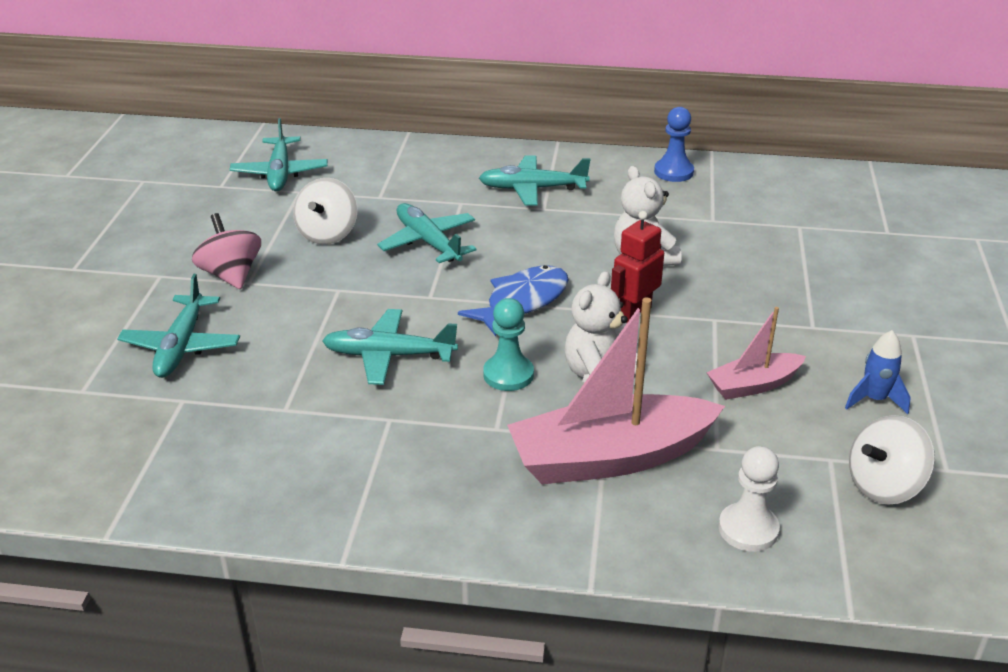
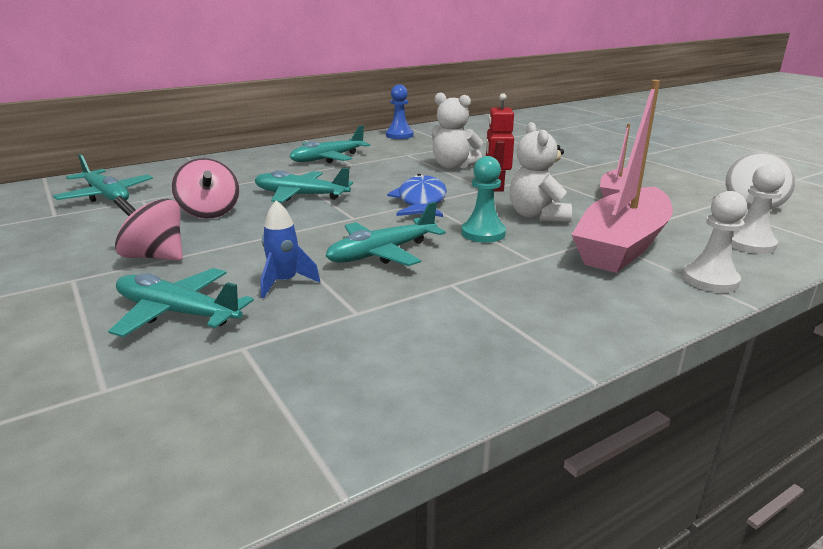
camera: 40 degrees left, 10 degrees down
(182, 346) = (177, 313): turquoise plane -> turquoise plane turned 150 degrees clockwise
(328, 234) = (209, 212): white spinning top -> pink spinning top
(610, 541) = (710, 280): none -> white pawn
(874, 400) = (675, 179): blue rocket -> blue rocket (285, 282)

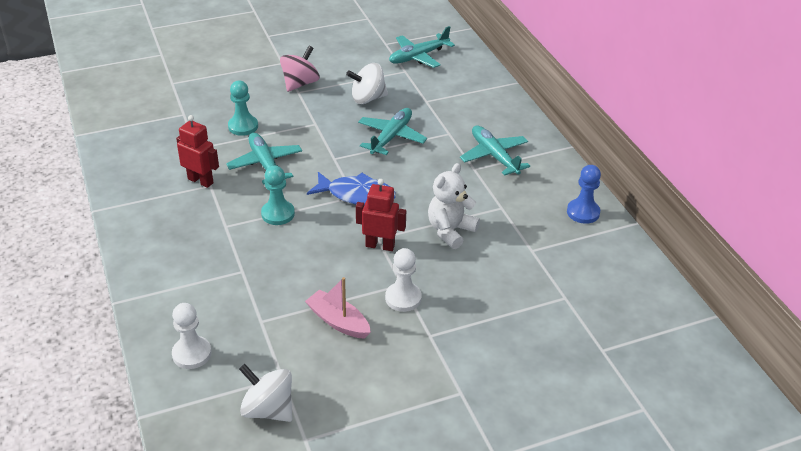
camera: 100 degrees right, 15 degrees up
(177, 313) = (226, 95): turquoise plane -> none
(209, 212) = (368, 98): pink spinning top -> white spinning top
(285, 282) = (243, 126): blue rocket -> turquoise pawn
(445, 292) = (200, 181): none -> red robot
(537, 216) = (300, 251): white teddy bear -> none
(622, 245) = (225, 278): pink boat -> none
(710, 280) = (153, 299): white pawn -> white pawn (403, 298)

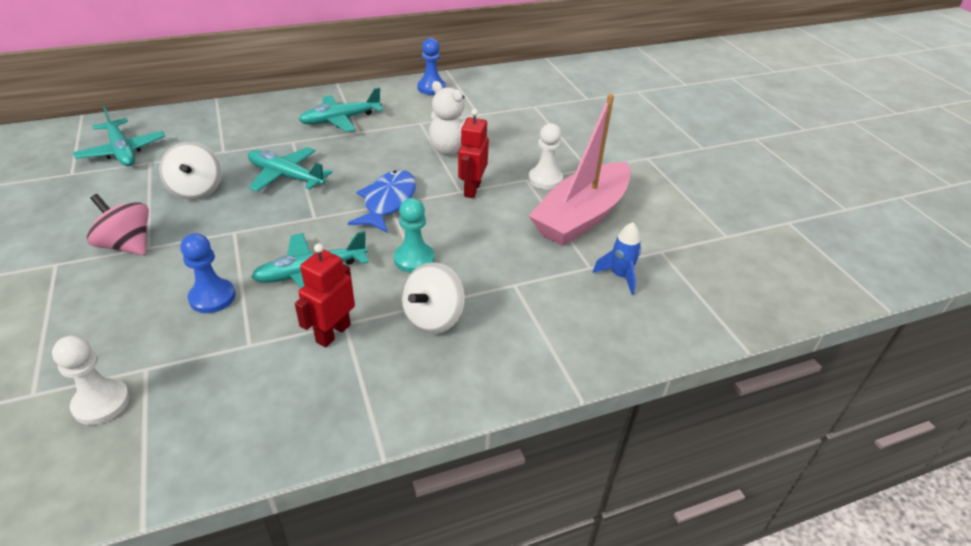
camera: 90 degrees left, 0 degrees up
(192, 354) = (649, 316): white pawn -> white pawn (101, 403)
(243, 126) = (212, 297): turquoise pawn -> blue pawn
(246, 340) = (620, 276): none -> blue rocket
(268, 409) = (702, 258): white spinning top -> white spinning top (433, 318)
(338, 321) = (581, 216): pink boat -> pink boat, size x1.90

